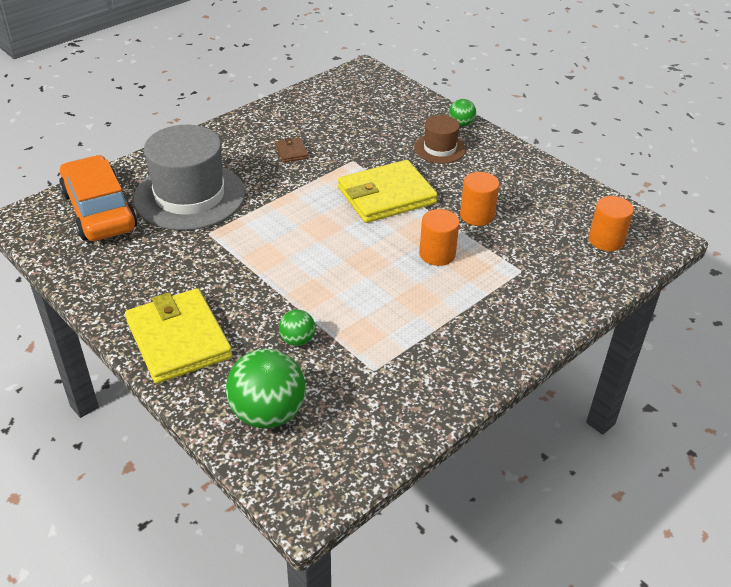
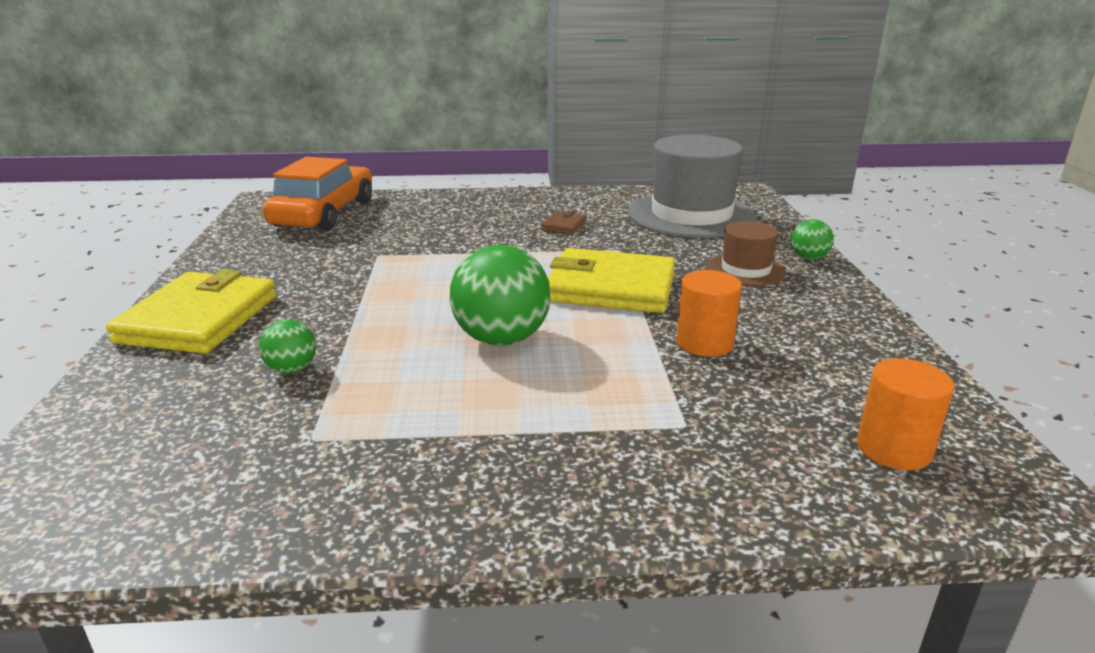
camera: 40 degrees right, 15 degrees down
(189, 196) = (412, 226): grey hat -> grey hat (691, 215)
(268, 413) = (137, 420): green ball -> green ball (501, 339)
(437, 254) = (588, 360): orange cylinder -> none

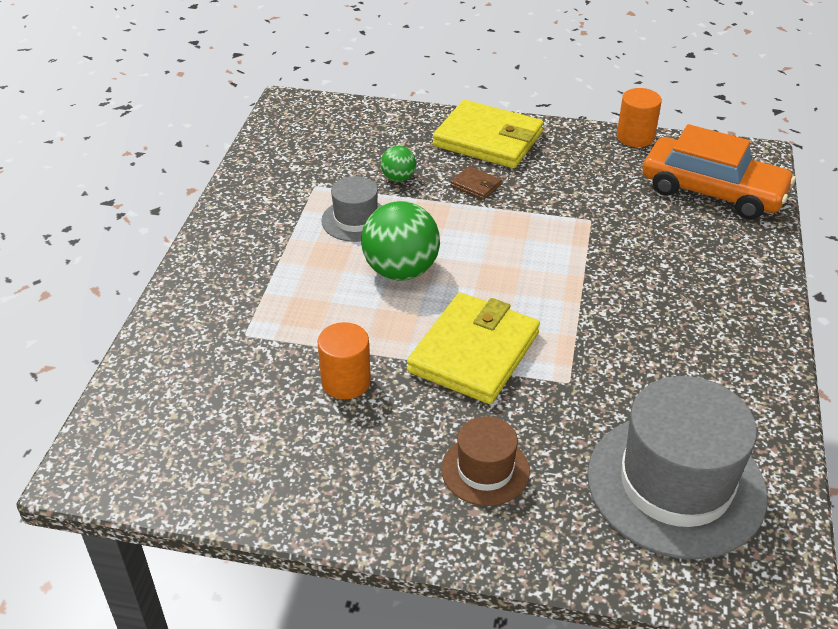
camera: 105 degrees right, 15 degrees up
(402, 386) = (355, 220): none -> grey hat
(563, 225) = (652, 354): brown wallet -> brown wallet (476, 185)
(808, 258) = (502, 545): green ball -> none
(893, 449) = (162, 428): orange cylinder -> orange cylinder (635, 137)

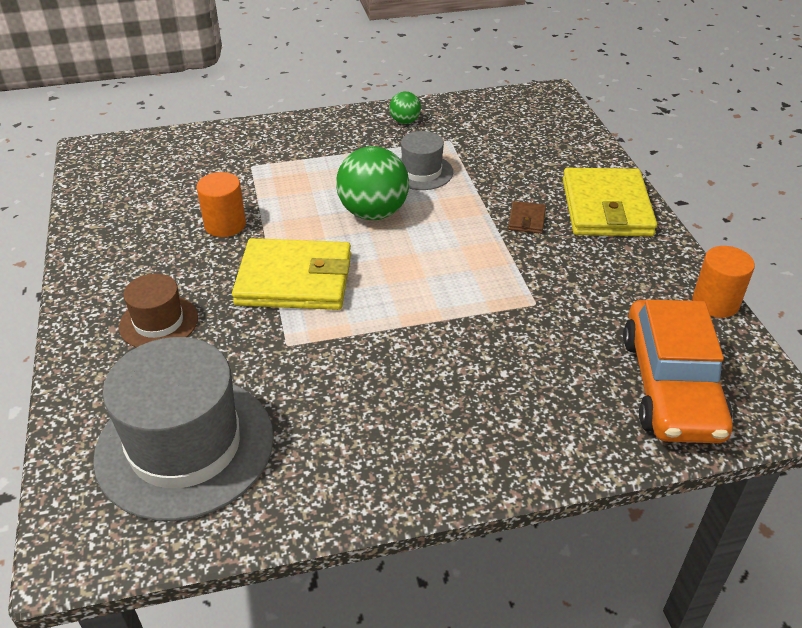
camera: 65 degrees right, 0 degrees up
(398, 178) = (498, 176): green ball -> green ball (405, 121)

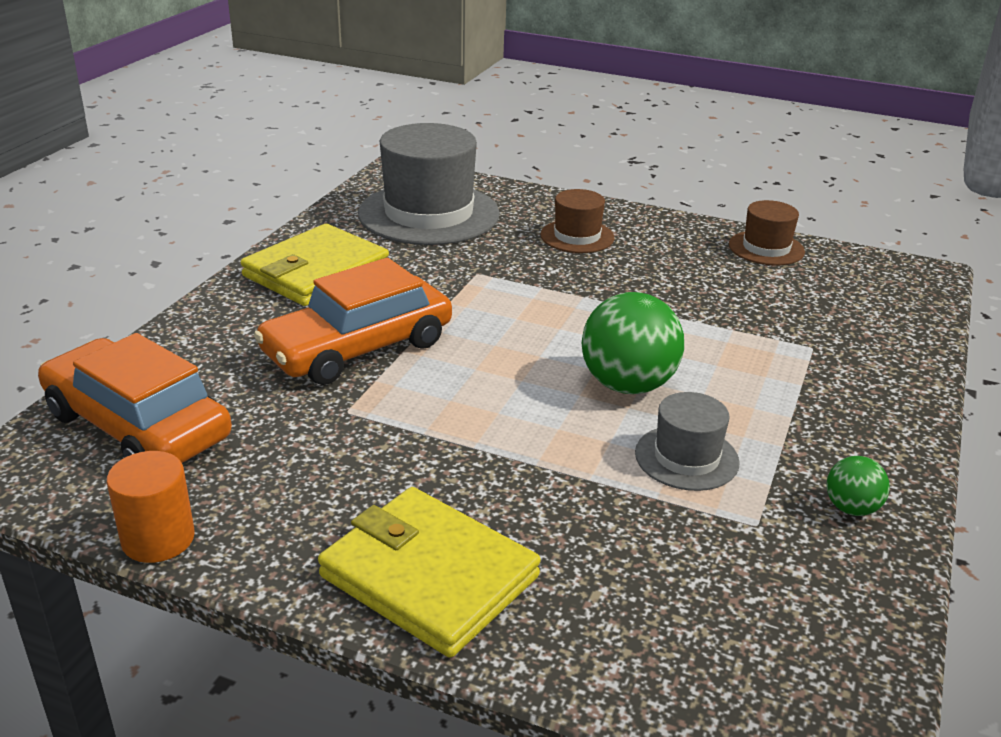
camera: 125 degrees right, 10 degrees down
(101, 221) = (766, 248): none -> brown hat
(225, 225) = (696, 299): orange cylinder -> none
(294, 279) = (561, 303): yellow wallet -> yellow wallet (316, 271)
(466, 343) = (358, 348): none -> orange car
(526, 220) = (488, 487): brown wallet -> none

